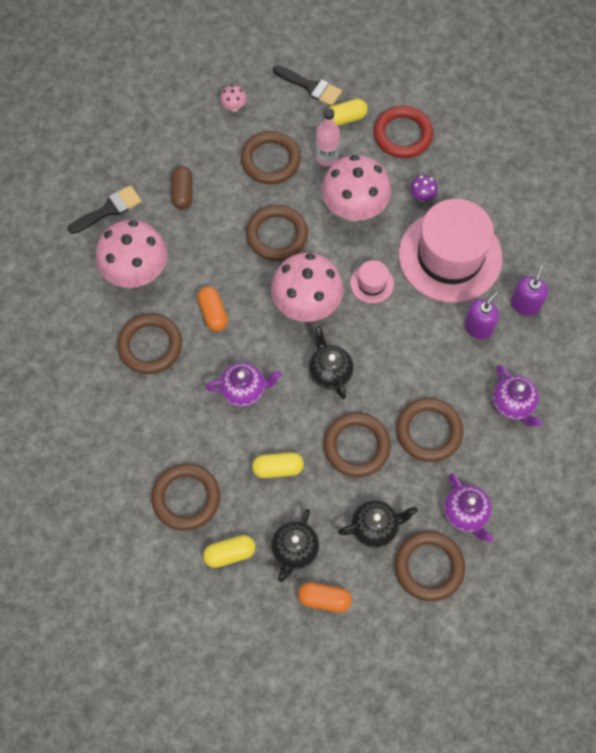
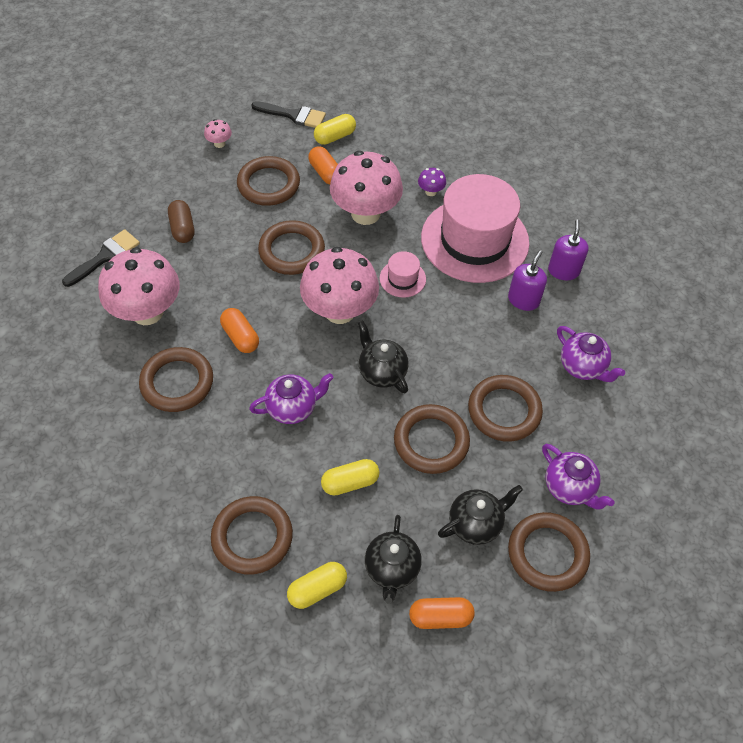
camera: 15 degrees left, 10 degrees down
(327, 157) = (325, 173): pink bottle -> orange capsule
(403, 135) = (396, 142): red ring -> none

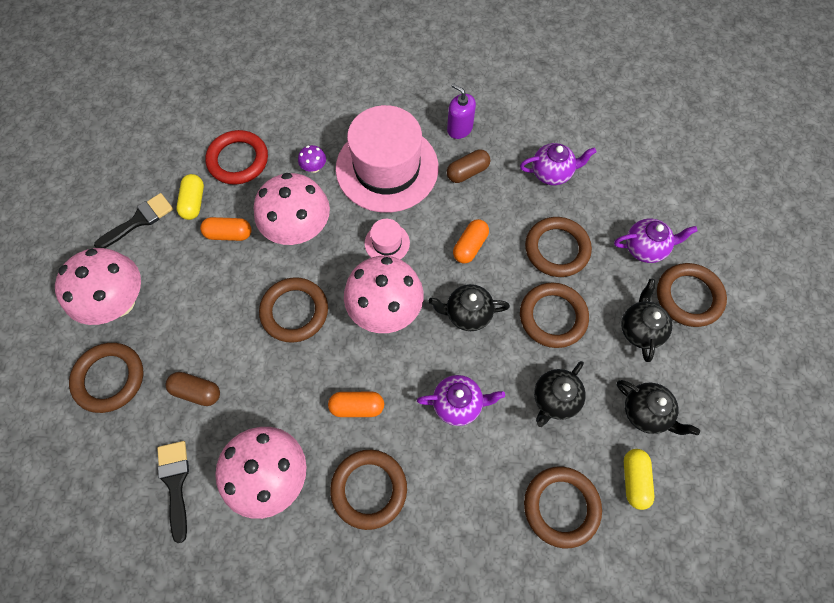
camera: 55 degrees left, 10 degrees up
(219, 143) = (119, 302): pink mushroom -> pink mushroom, size x2.47
(268, 184) = (204, 288): brown ring -> brown ring (109, 378)
(292, 408) = (458, 404): purple teapot -> purple teapot turned 75 degrees clockwise
(350, 482) = (554, 399): yellow capsule -> black teapot
(395, 141) = (238, 160): none -> red ring
(440, 617) = (701, 401): orange capsule -> orange capsule (470, 246)
(523, 300) = (467, 172): purple soap dispenser -> brown capsule

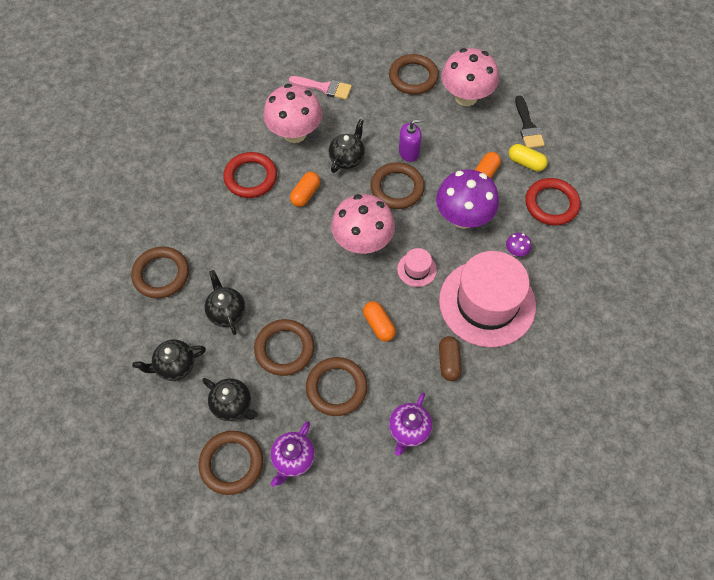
camera: 120 degrees right, 5 degrees down
(175, 483) = (324, 88): black brush -> pink brush
(197, 391) = (375, 116): brown capsule -> none
(299, 229) = (463, 217): pink mushroom -> purple mushroom
(369, 489) = (250, 177): brown ring -> red ring
(458, 404) = (266, 251): purple teapot -> none
(459, 128) = (498, 381): purple soap dispenser -> purple soap dispenser (409, 152)
(467, 314) = (325, 292): black teapot -> black teapot (347, 158)
(634, 480) = (142, 328): yellow capsule -> none

